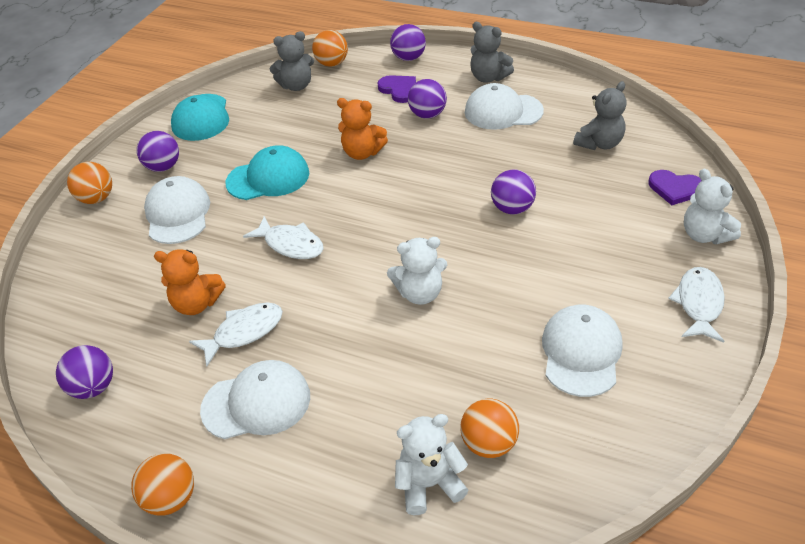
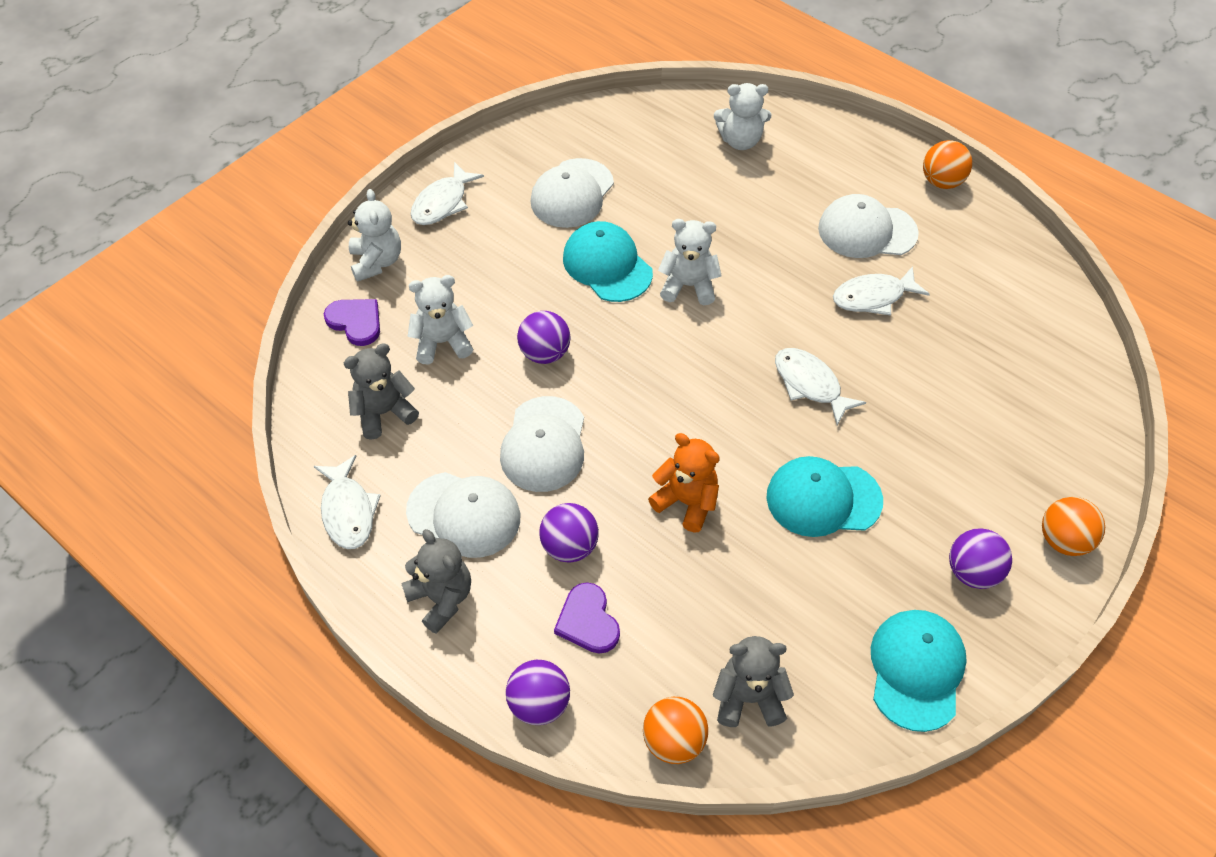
camera: 165 degrees left, 10 degrees up
(93, 387) = (1021, 285): purple ball -> none
(177, 214) = (947, 475): white cap -> white cap (544, 444)
(197, 304) = (922, 342): orange teddy bear -> none
(489, 443) = (684, 153): orange ball -> none
(503, 290) = (607, 265): none -> turquoise cap
(575, 95) = (348, 511): none -> white fish
(596, 194) = (442, 342): none -> white teddy bear

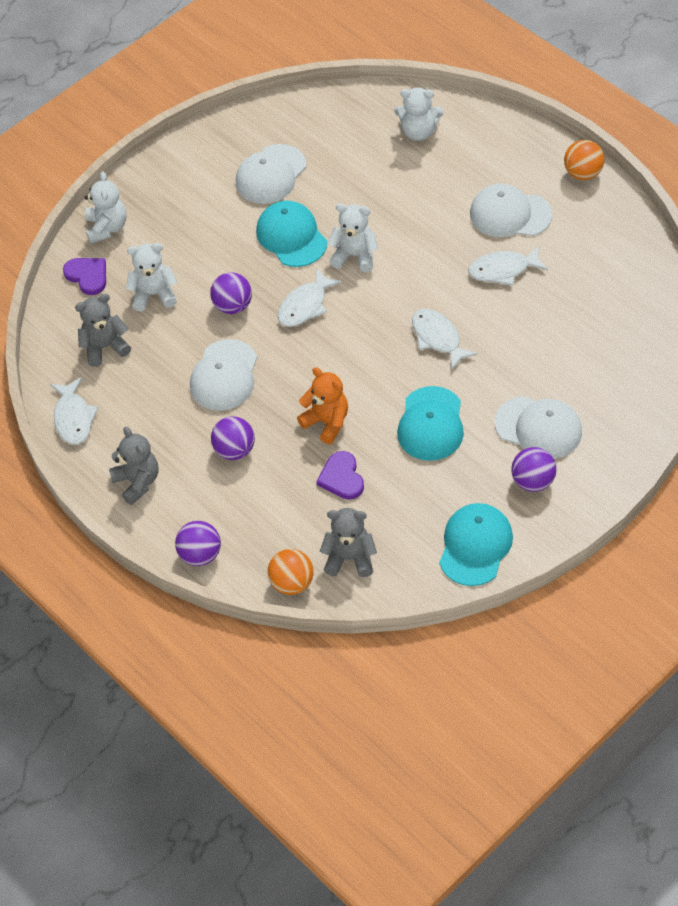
camera: 10 degrees right, 0 degrees up
(442, 203) = (163, 179): white fish -> white fish (305, 305)
(464, 514) = (159, 424): white cap -> white cap (538, 428)
(588, 621) = (241, 502): purple heart -> purple heart (342, 478)
(823, 499) = (431, 424): turquoise cap -> turquoise cap turned 90 degrees counterclockwise
(1063, 540) = (608, 462): orange ball -> none

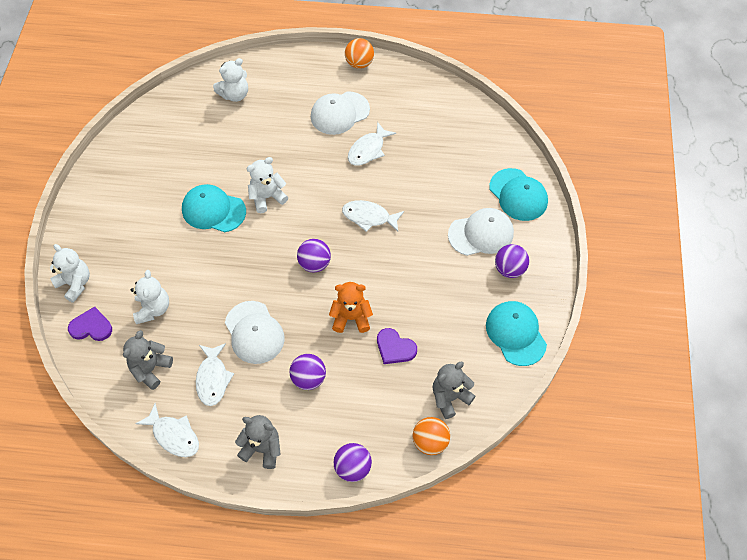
camera: 45 degrees left, 5 degrees up
(154, 294) = (153, 309): white teddy bear -> white teddy bear turned 135 degrees clockwise
(233, 306) = (216, 281): purple ball -> purple ball (314, 264)
(270, 175) = (161, 178): white cap -> none
(305, 305) = (265, 250): white fish -> white fish (213, 379)
(431, 424) = (416, 275): turquoise cap -> turquoise cap (518, 195)

